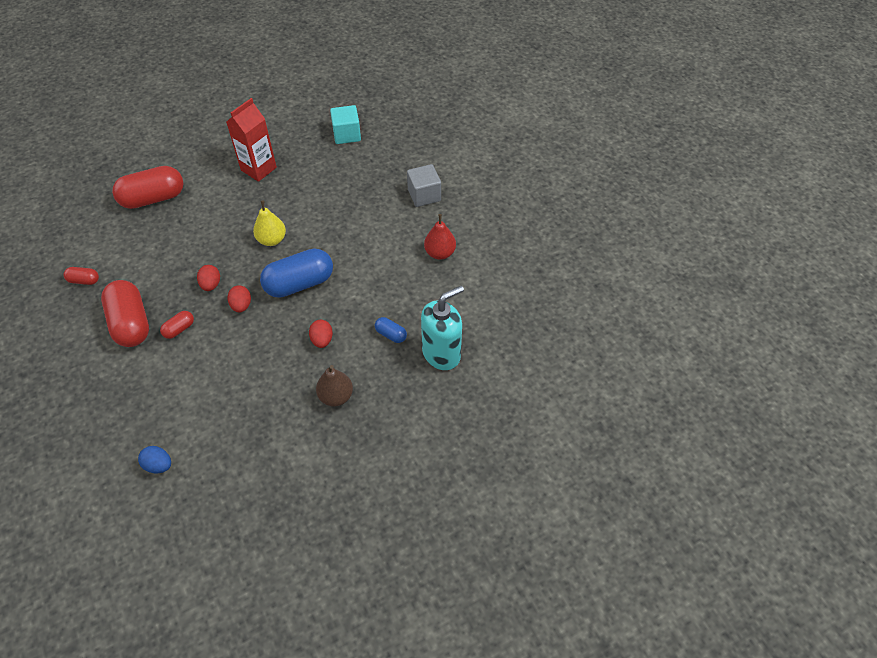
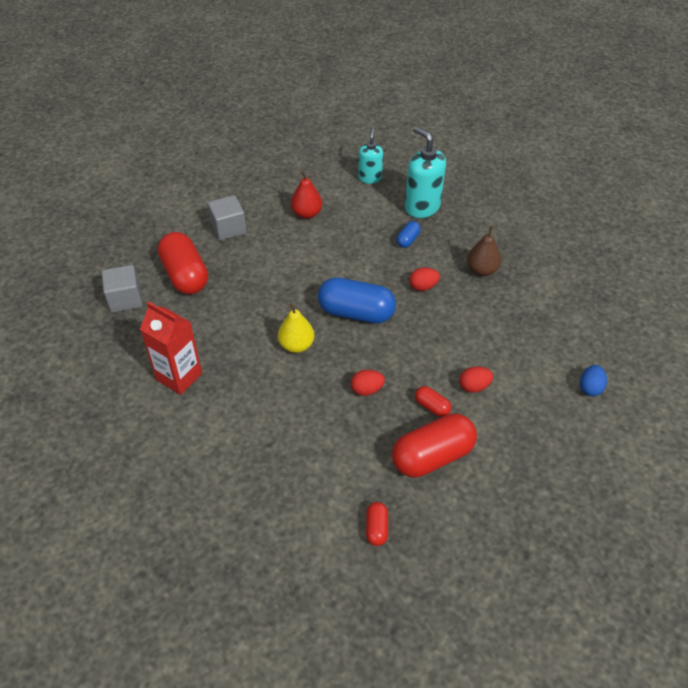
camera: 95 degrees left, 5 degrees down
(153, 198) = (229, 484): red capsule -> red capsule (185, 275)
(241, 305) = (391, 357): red egg -> red egg (474, 386)
(299, 283) = (356, 313): blue capsule -> blue capsule turned 45 degrees counterclockwise
(347, 134) = (125, 299): turquoise cube -> grey cube
(494, 310) = (370, 178): none -> turquoise soap dispenser

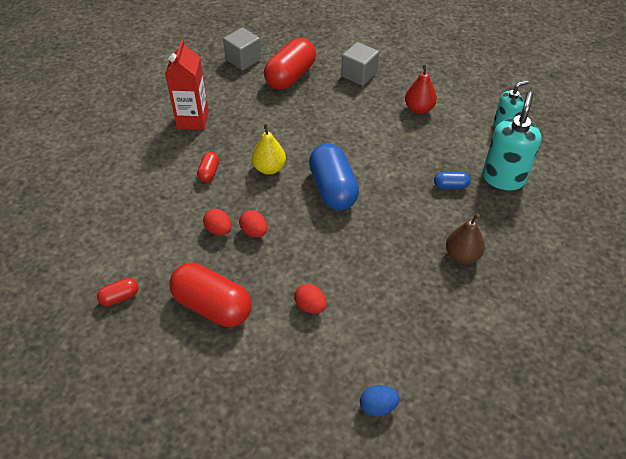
camera: 60 degrees right, 0 degrees up
(423, 287) = (401, 220): red egg -> red egg (219, 230)
(432, 406) = (266, 284): red capsule -> red capsule (209, 173)

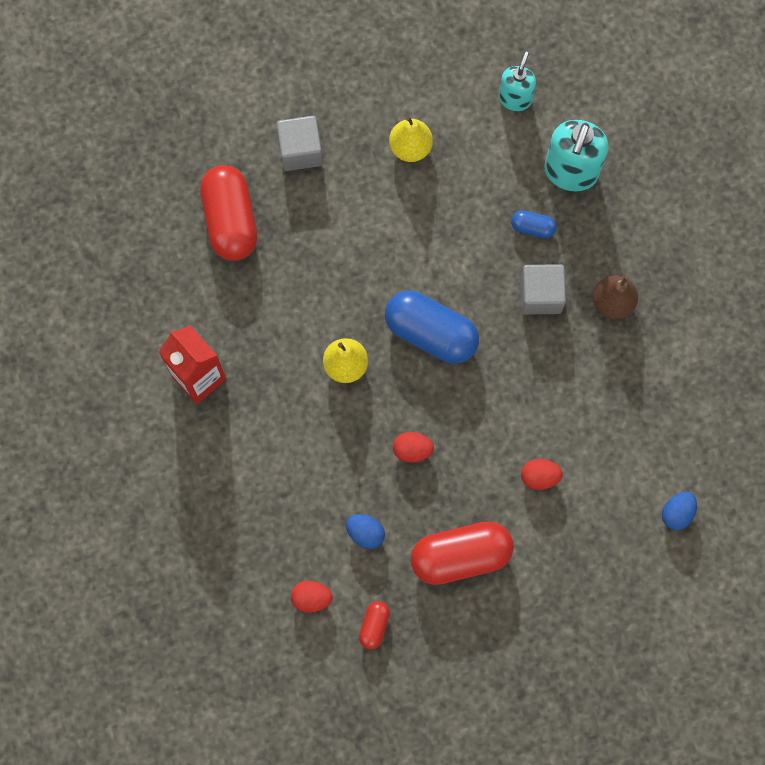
camera: 45 degrees left, 25 degrees up
(177, 248) = (365, 533): none -> blue egg
(209, 173) = (294, 426): red capsule -> none
(219, 230) = (379, 479): red egg -> red egg (311, 598)
(243, 60) = (151, 242): grey cube -> grey cube (540, 295)
(419, 109) = (410, 147): red pear -> yellow pear
(450, 186) = (532, 227): blue capsule -> blue capsule turned 60 degrees clockwise
(503, 178) = (570, 172): turquoise soap dispenser -> turquoise soap dispenser turned 135 degrees counterclockwise

